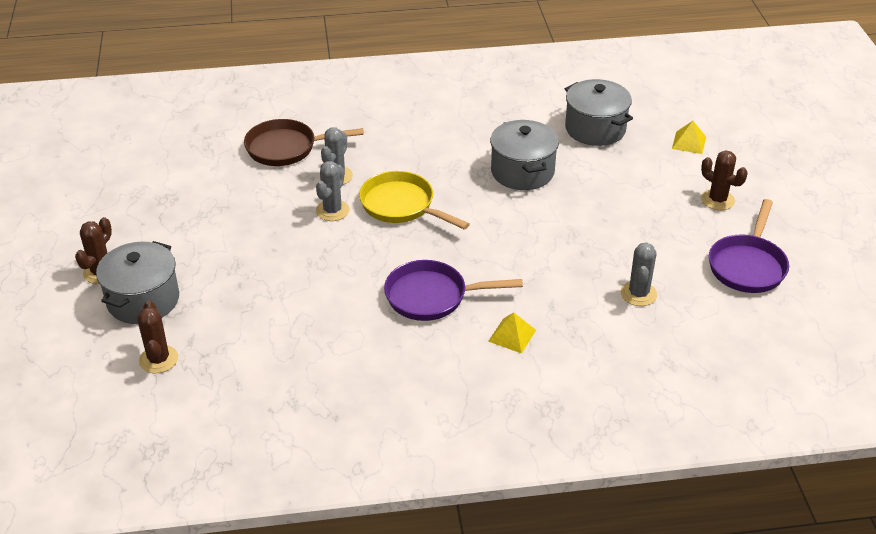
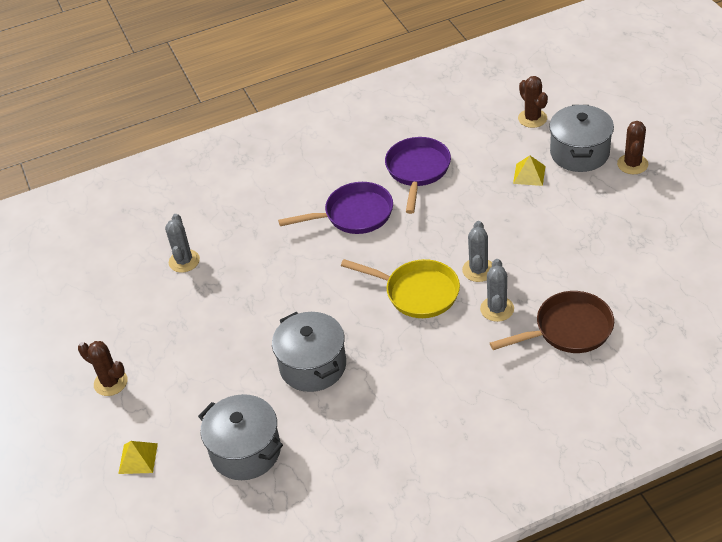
camera: 170 degrees right, 5 degrees up
(512, 335) = (280, 201): yellow pyramid -> yellow pyramid (529, 174)
(747, 265) = (88, 313): purple pan -> purple pan (417, 171)

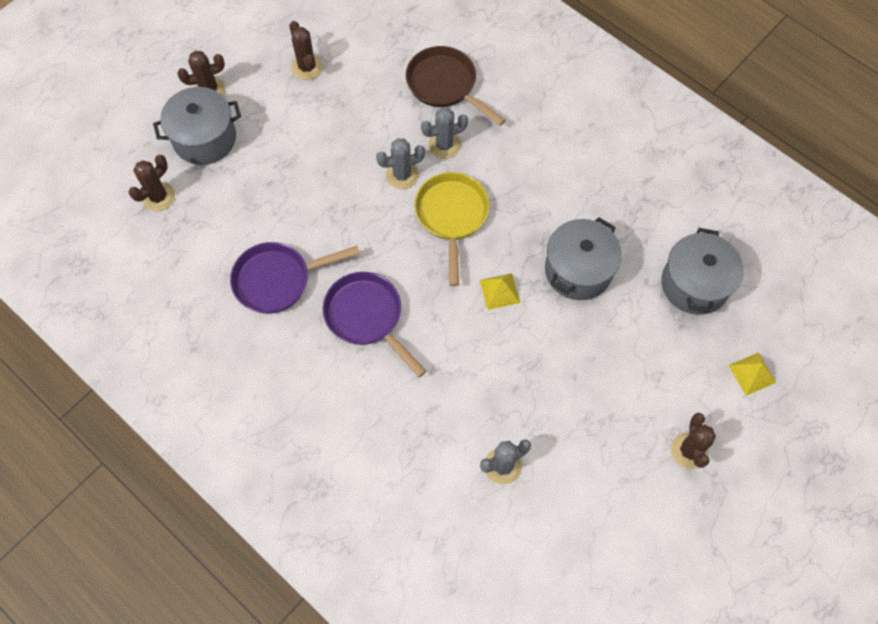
camera: 120 degrees left, 20 degrees up
(529, 174) = (251, 173): yellow pyramid -> yellow pyramid (499, 291)
(633, 233) = (307, 67): none -> brown cactus

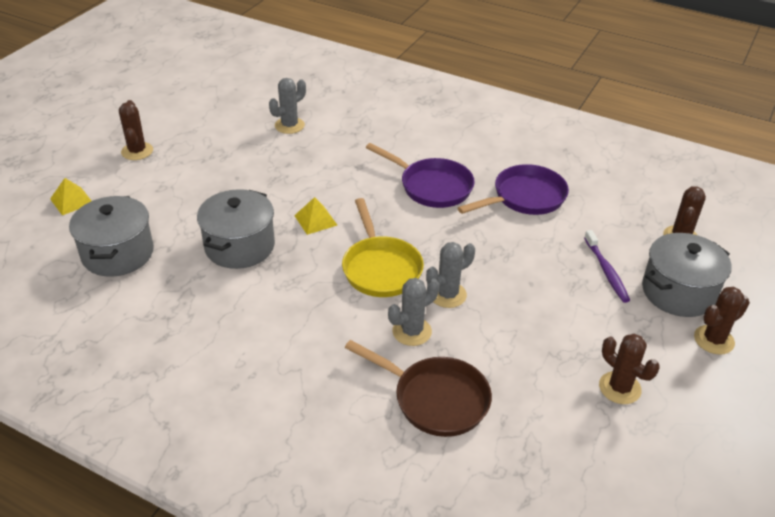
camera: 165 degrees right, 25 degrees down
(252, 172) = (606, 271): none -> purple toothbrush

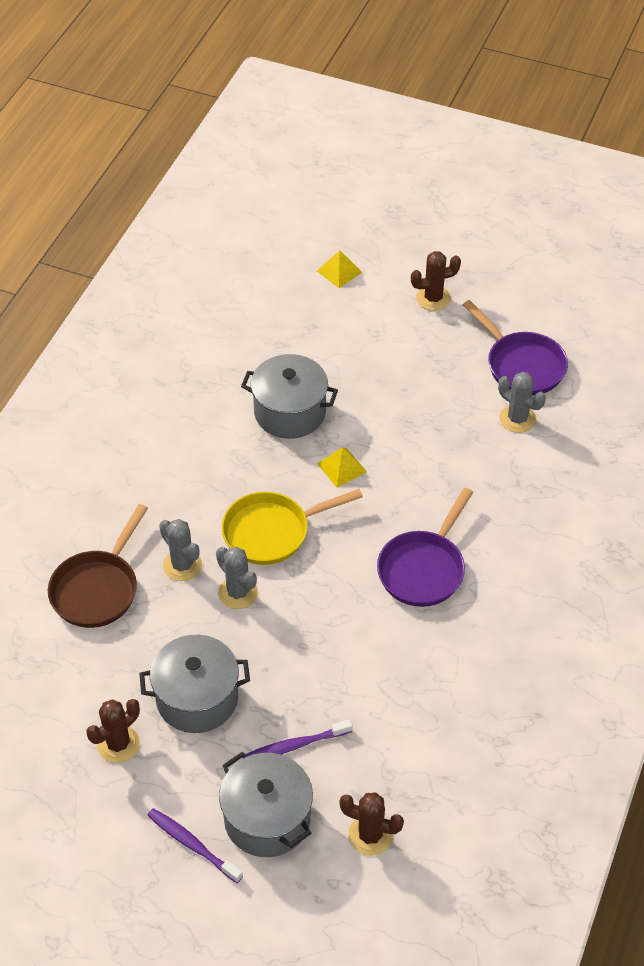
camera: 85 degrees right, 10 degrees up
(118, 253) = (266, 325): grey pot -> grey pot (197, 698)
(525, 197) = (420, 665): purple pan -> purple pan (522, 365)
(714, 340) = (192, 845): brown cactus -> purple toothbrush

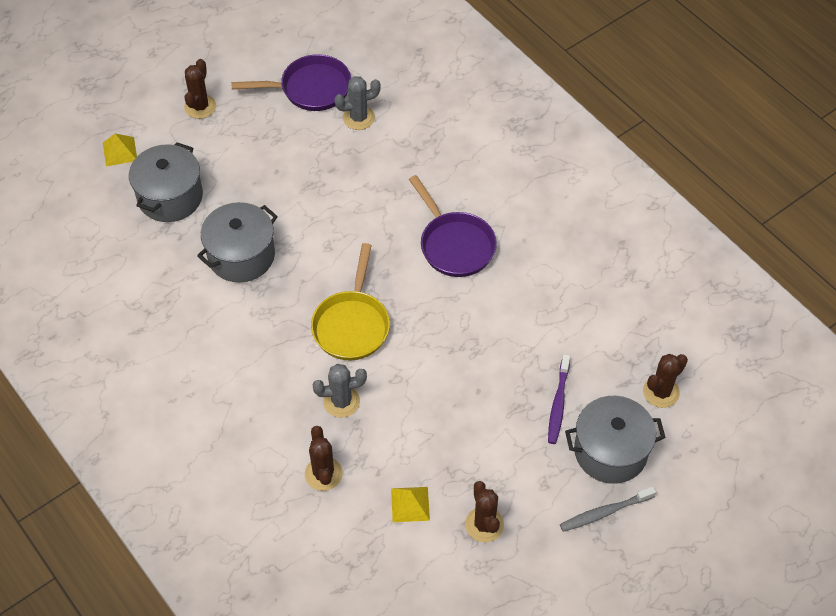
camera: 60 degrees left, 5 degrees up
(97, 589) = (323, 474): brown pan -> brown cactus
(192, 845) = (604, 512): purple toothbrush -> grey toothbrush
(197, 698) = (476, 449): grey pot -> grey pot (170, 197)
(238, 592) = (395, 375): grey cactus -> none
(342, 467) = (323, 248): yellow pyramid -> yellow pyramid (410, 504)

